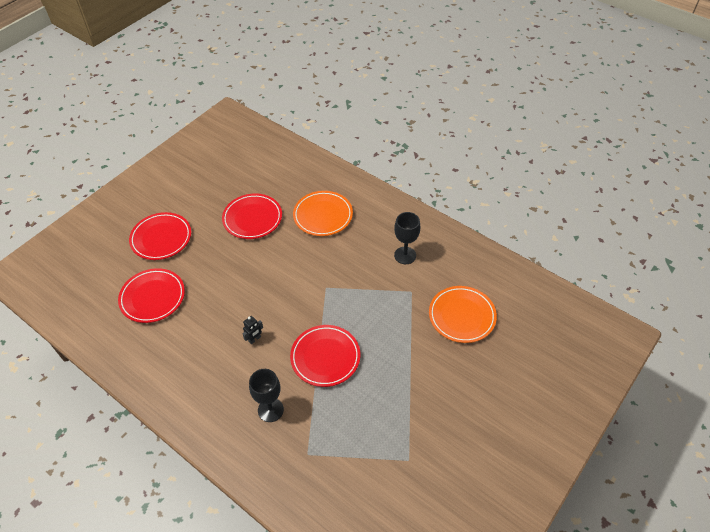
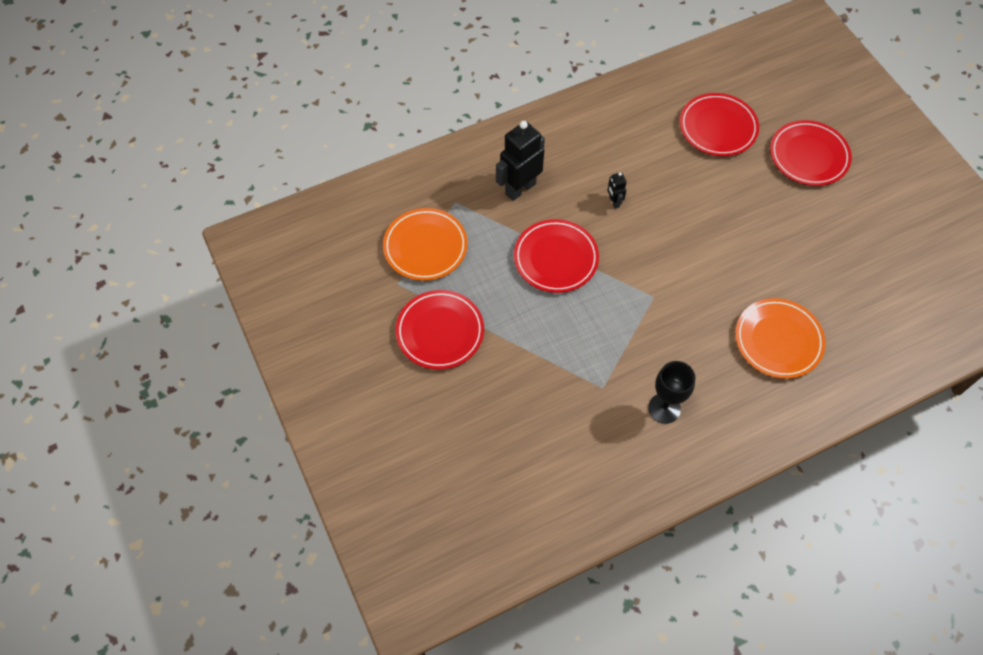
camera: 115 degrees right, 10 degrees up
(252, 218) = (805, 258): red plate -> red plate (440, 332)
(270, 410) = (520, 188): black goblet -> black robot
(462, 316) = (537, 426): orange plate -> orange plate (425, 247)

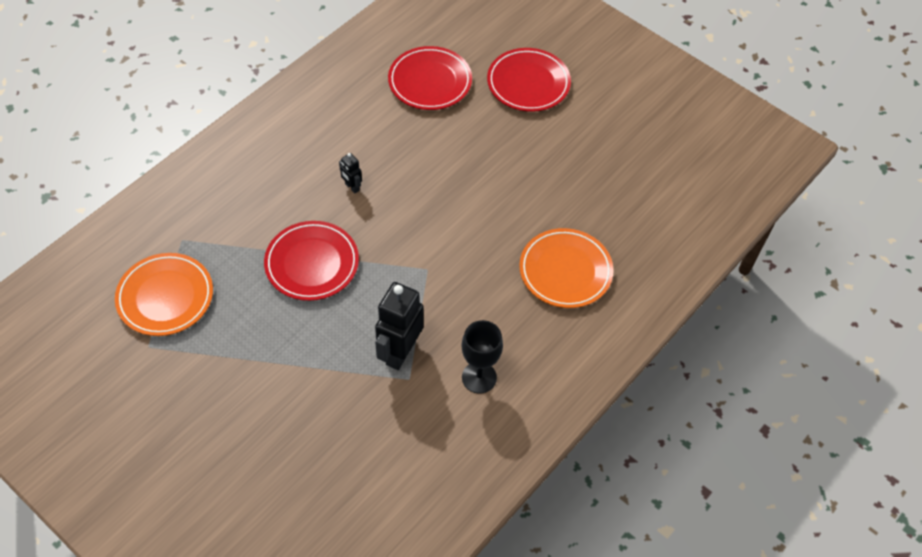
camera: 25 degrees left, 5 degrees down
(440, 332) = (214, 381): red plate -> none
(520, 188) = (247, 204): black robot -> black robot (400, 352)

